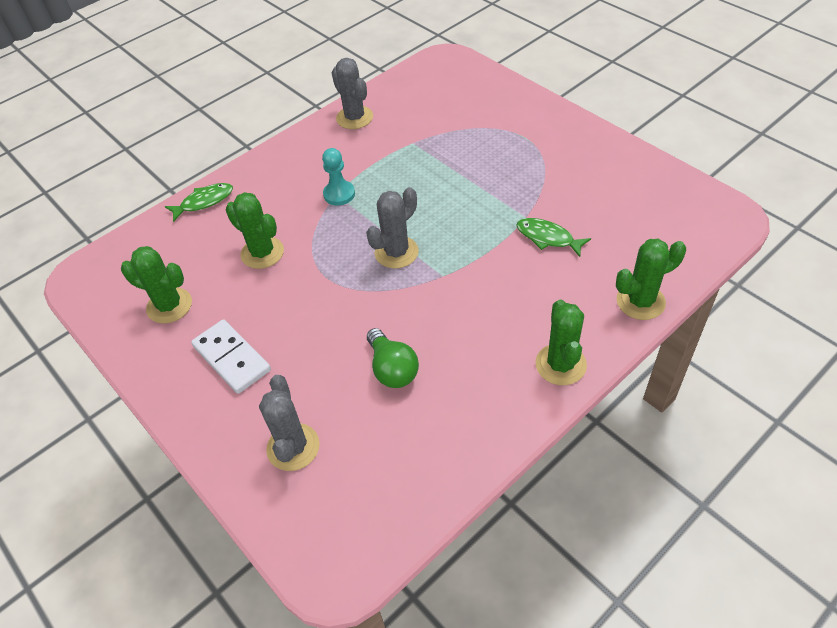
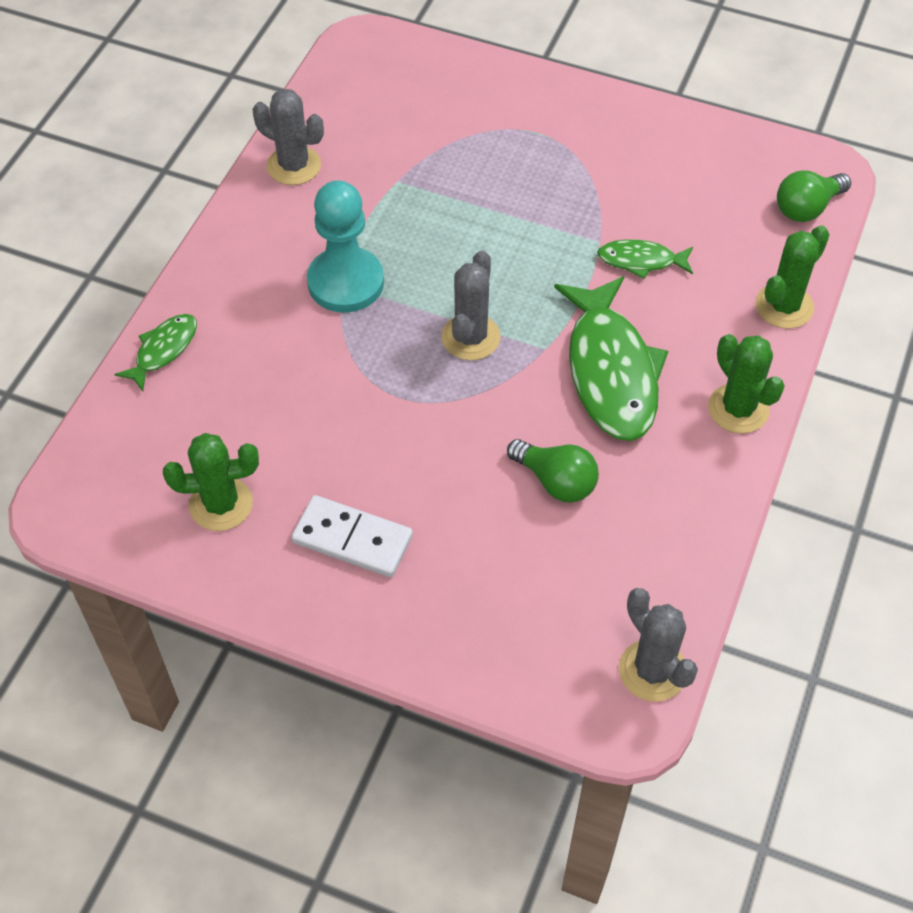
camera: 30 degrees left, 5 degrees up
(262, 253) = (297, 394): green cactus -> none
(293, 447) = (499, 611): grey cactus -> grey cactus (652, 670)
(339, 194) = (345, 282): turquoise pawn -> turquoise pawn, size x1.71
(480, 306) = (611, 371): none -> green fish
(698, 237) = (807, 208): none -> green light bulb

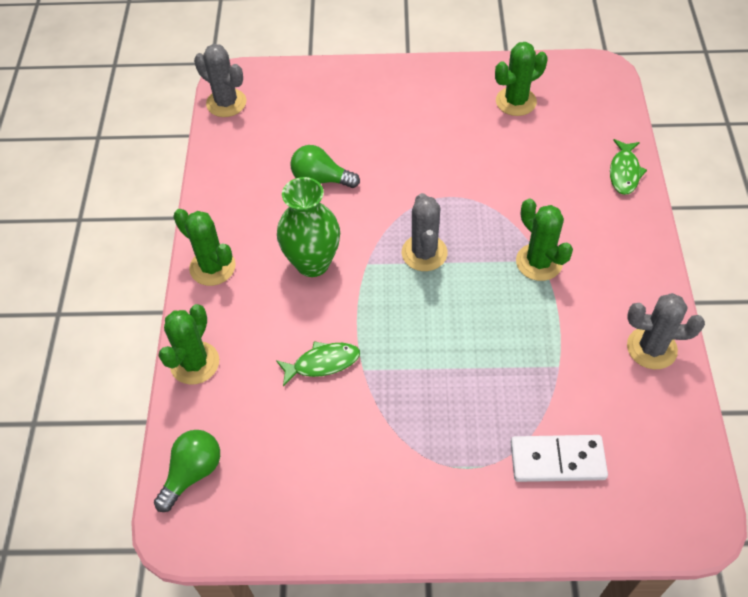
camera: 160 degrees right, 0 degrees up
(345, 282) = (539, 262): turquoise pawn -> green cactus
(352, 539) = (427, 109): white domino -> white domino (557, 460)
(611, 371) = (312, 263): green fish -> green vase

